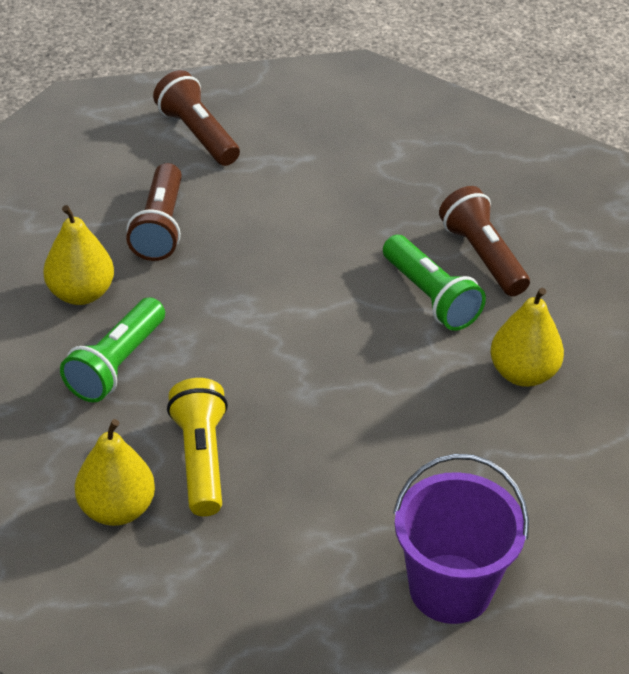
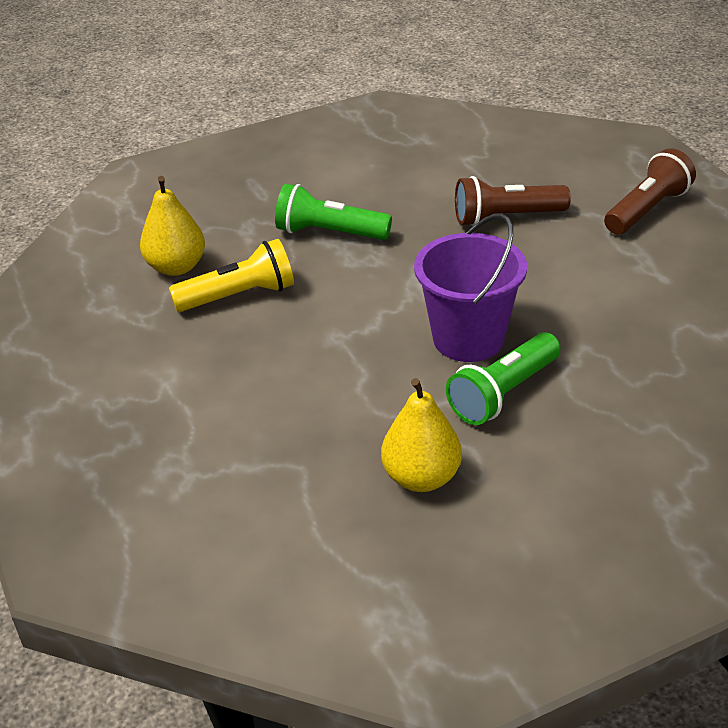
camera: 80 degrees right, 5 degrees down
(81, 293) = (402, 198): yellow pear -> none
(450, 588) = (124, 465): purple bucket -> purple bucket (468, 339)
(482, 256) = (588, 421): brown flashlight -> none

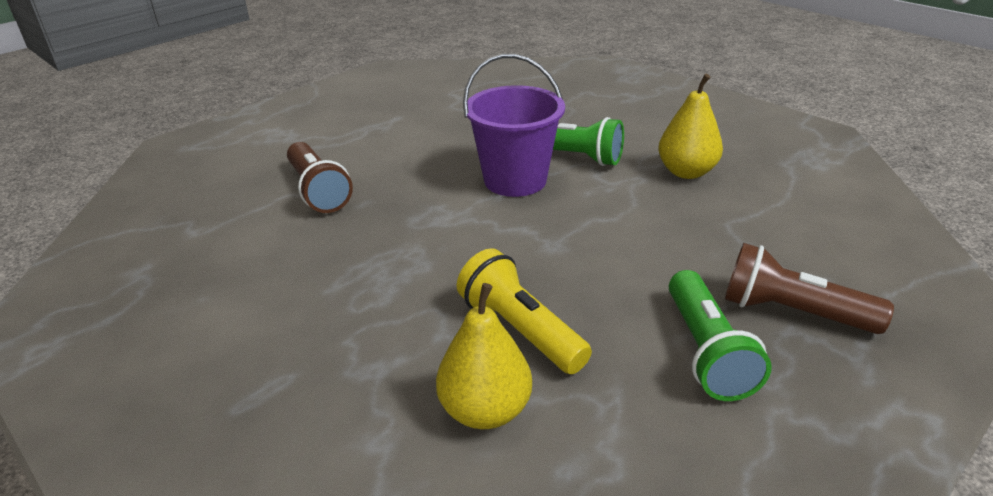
camera: 110 degrees left, 5 degrees down
(329, 233) = (369, 294): green flashlight -> green flashlight (706, 351)
(647, 210) = (297, 132): brown flashlight -> brown flashlight (792, 312)

